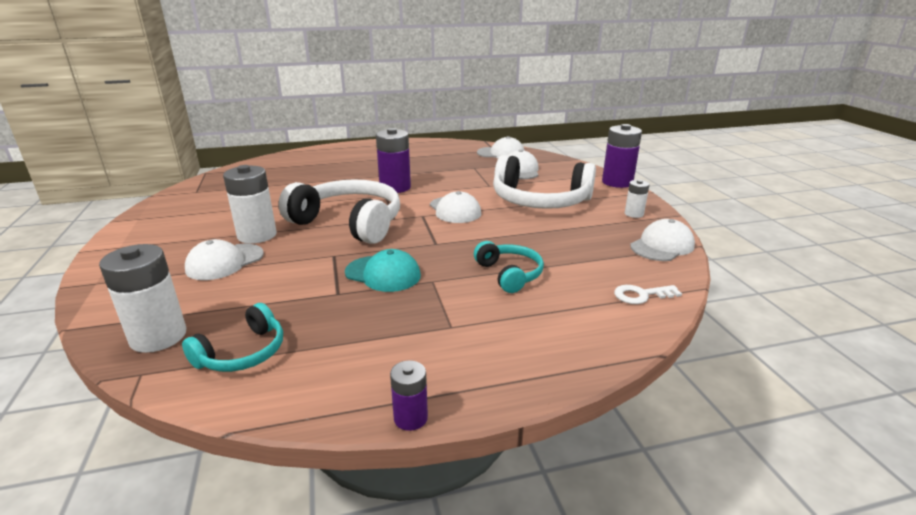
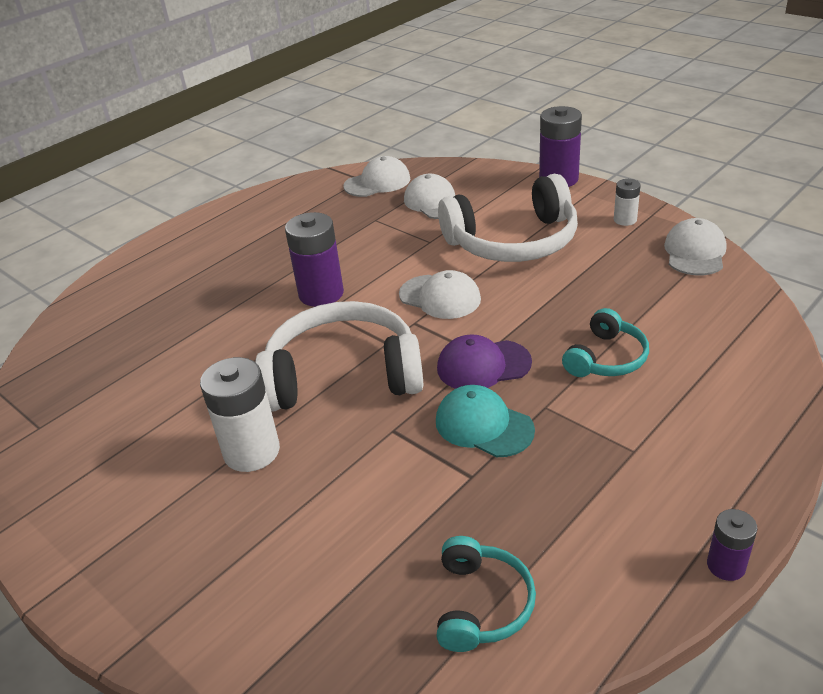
camera: 30 degrees left, 10 degrees up
(158, 337) = (356, 647): white battery -> none
(225, 262) = (273, 511): white cap -> none
(383, 274) = (483, 425): turquoise cap -> turquoise cap turned 135 degrees counterclockwise
(428, 248) = (483, 365): none -> purple cap
(509, 274) = (606, 358): turquoise headphones -> turquoise headphones turned 90 degrees clockwise
(641, 295) = (743, 323): white key -> none

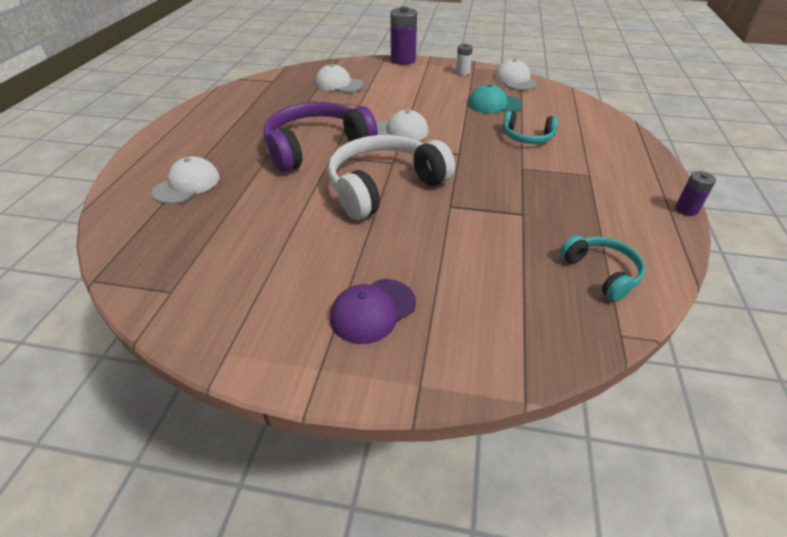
camera: 35 degrees left, 5 degrees up
(251, 451) = (370, 247): white battery -> none
(321, 294) = (316, 147): purple battery -> purple headphones
(377, 182) = (286, 80): white cap -> white cap (187, 184)
(483, 365) = (465, 158): purple cap -> purple cap (373, 311)
(483, 425) = (500, 187): turquoise cap -> turquoise cap (494, 104)
(513, 241) = (411, 94): white headphones -> none
(606, 358) = (527, 137): turquoise headphones -> turquoise headphones turned 105 degrees clockwise

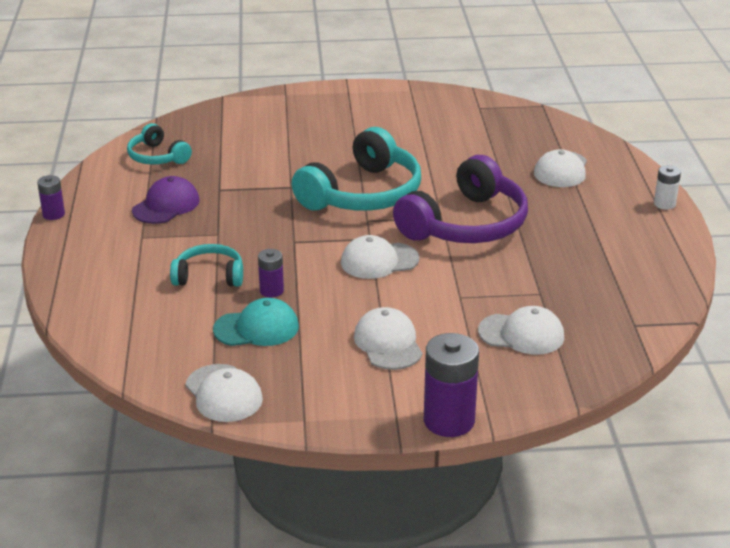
camera: 165 degrees right, 10 degrees down
(373, 311) = (329, 117): purple cap -> purple cap (166, 205)
(384, 187) = (363, 194): white headphones -> turquoise headphones
(417, 89) = (388, 343): none -> white cap
(462, 72) = (322, 400): white battery -> white battery (664, 204)
(482, 122) = (271, 290): none -> purple battery

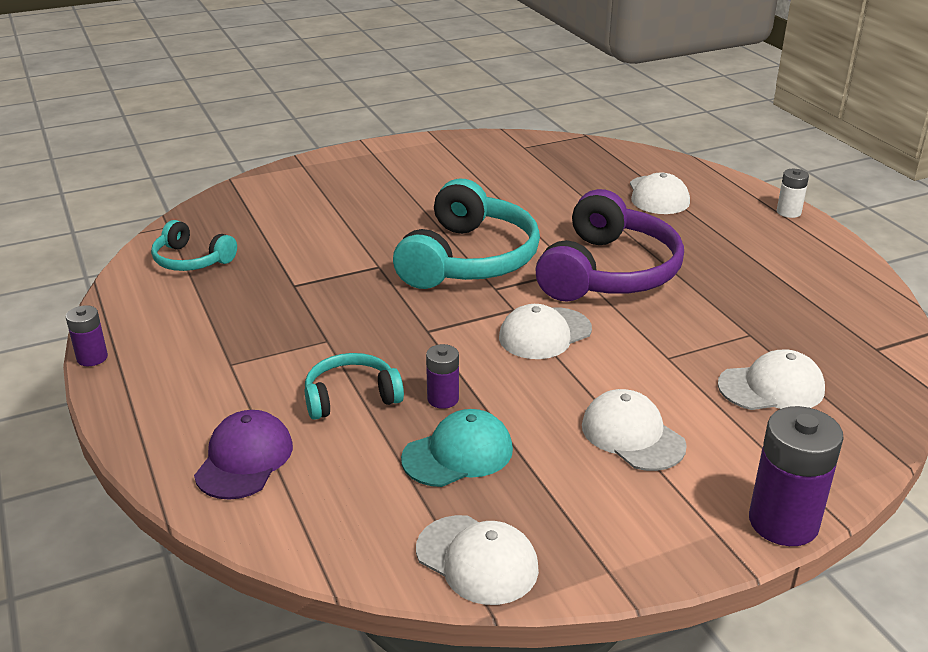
camera: 20 degrees left, 0 degrees up
(166, 205) = (238, 317): purple cap -> purple cap (244, 459)

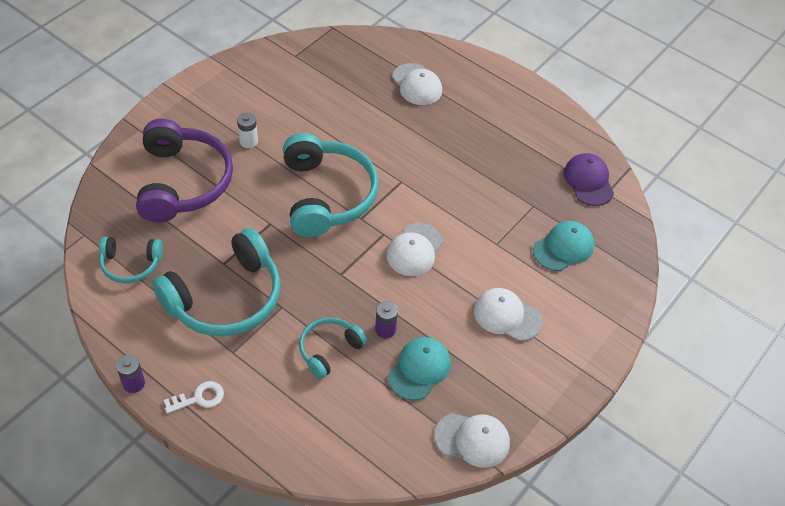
camera: 30 degrees left, 20 degrees up
(150, 394) = (199, 398): none -> white key
(244, 459) = (298, 425): purple cap -> purple cap (588, 181)
(268, 314) = (226, 298): none -> turquoise headphones
(608, 272) = (424, 177): purple headphones -> purple headphones (183, 182)
(771, 387) = (563, 248): white cap -> turquoise cap
(783, 522) = (610, 348): purple battery -> none
(788, 212) = (507, 76): white battery -> white battery (248, 141)

